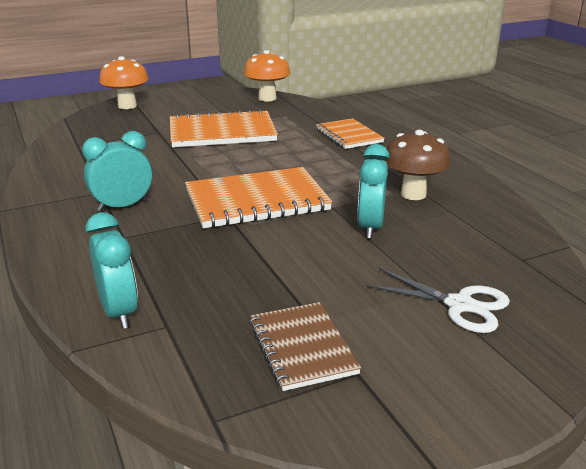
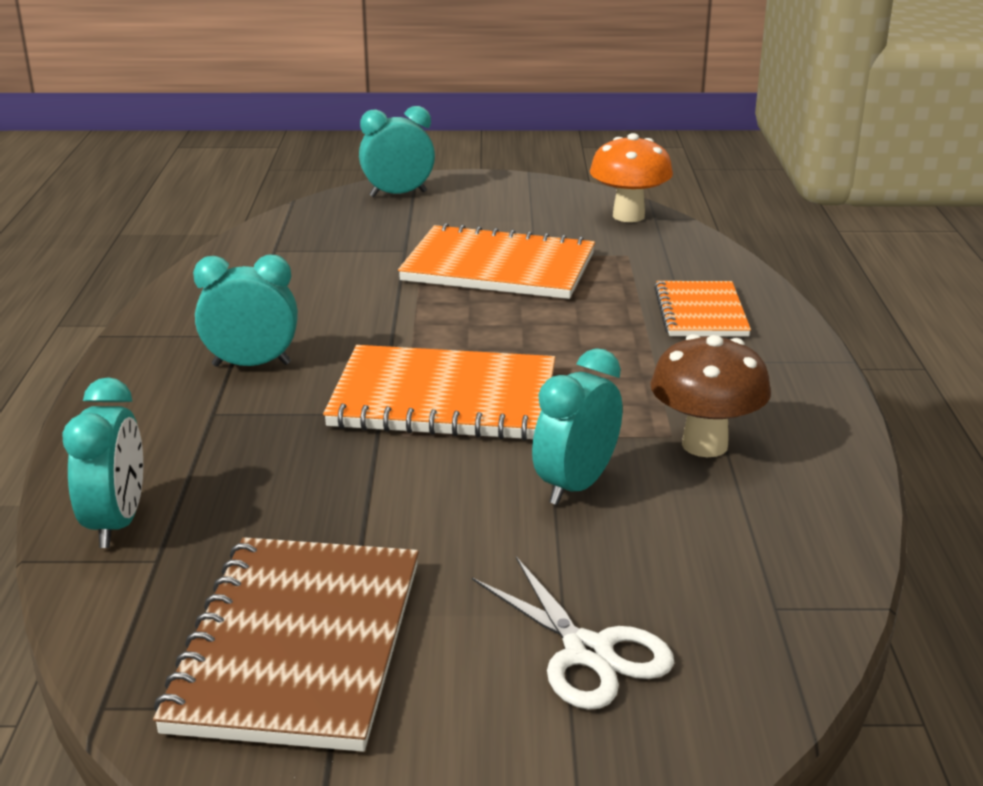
camera: 25 degrees right, 0 degrees up
(127, 106) = (398, 194): orange mushroom -> turquoise clock
(302, 347) = (297, 645): brown notebook -> brown notebook, size x1.63

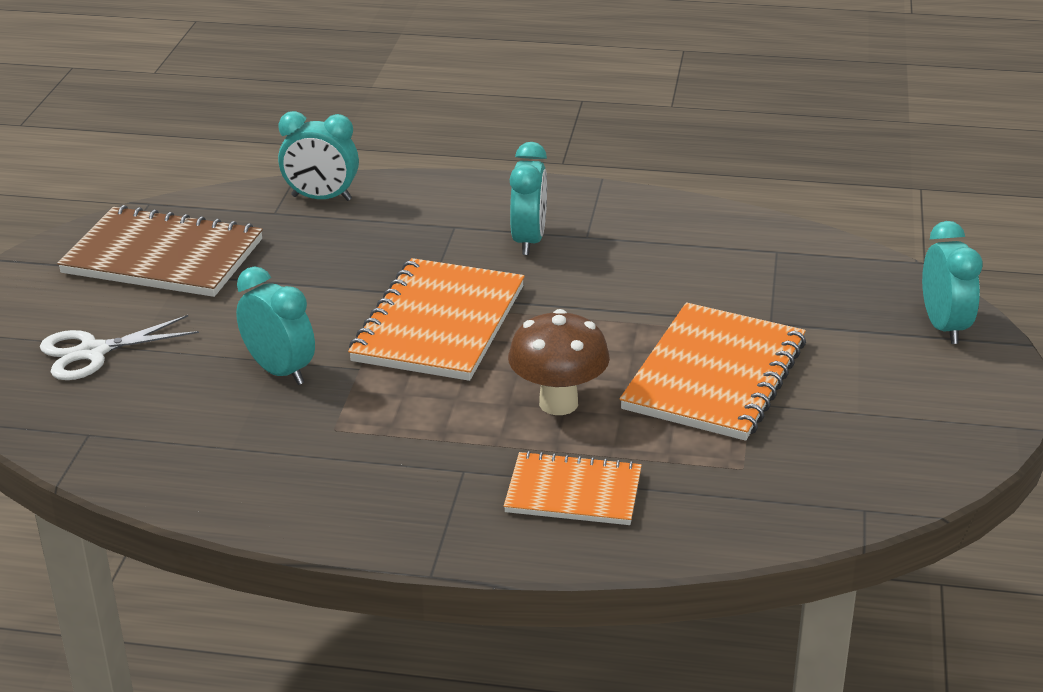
camera: 100 degrees right, 5 degrees up
(628, 216) = (871, 488): orange mushroom -> none
(704, 445) = (310, 443): brown mushroom -> brown mushroom (558, 403)

